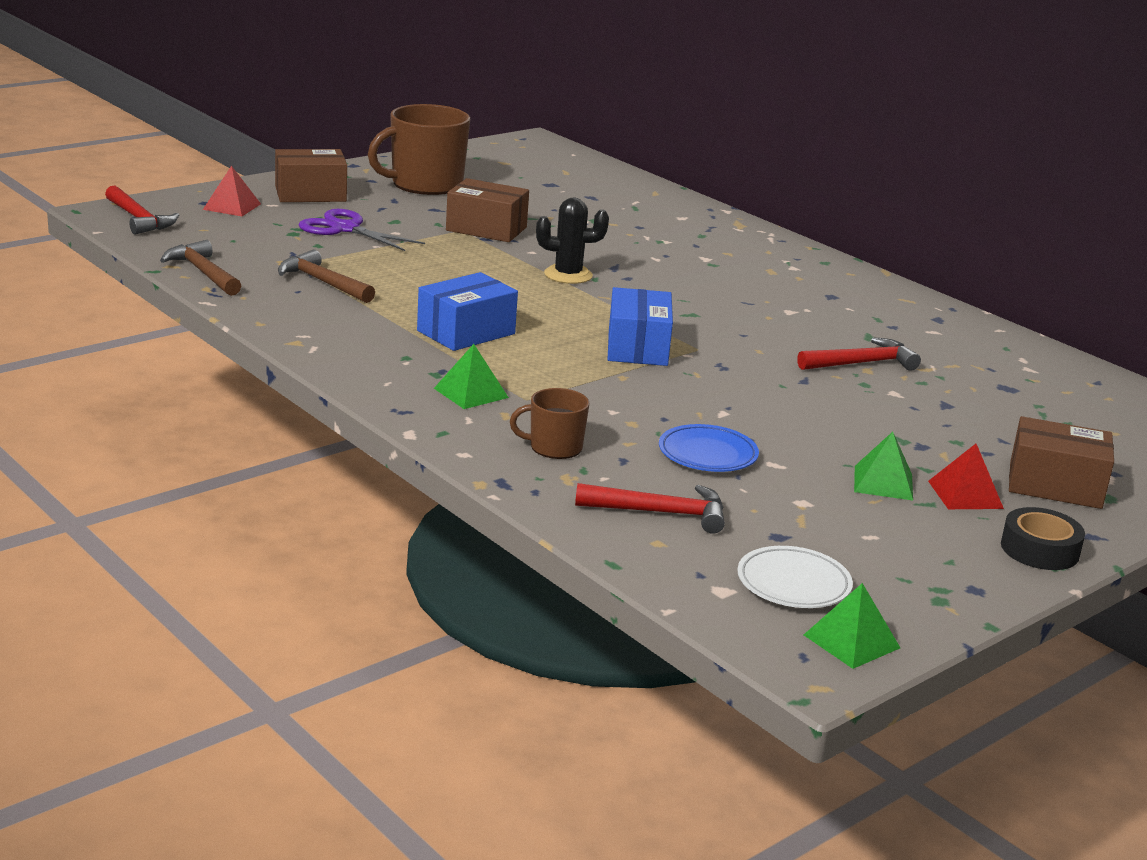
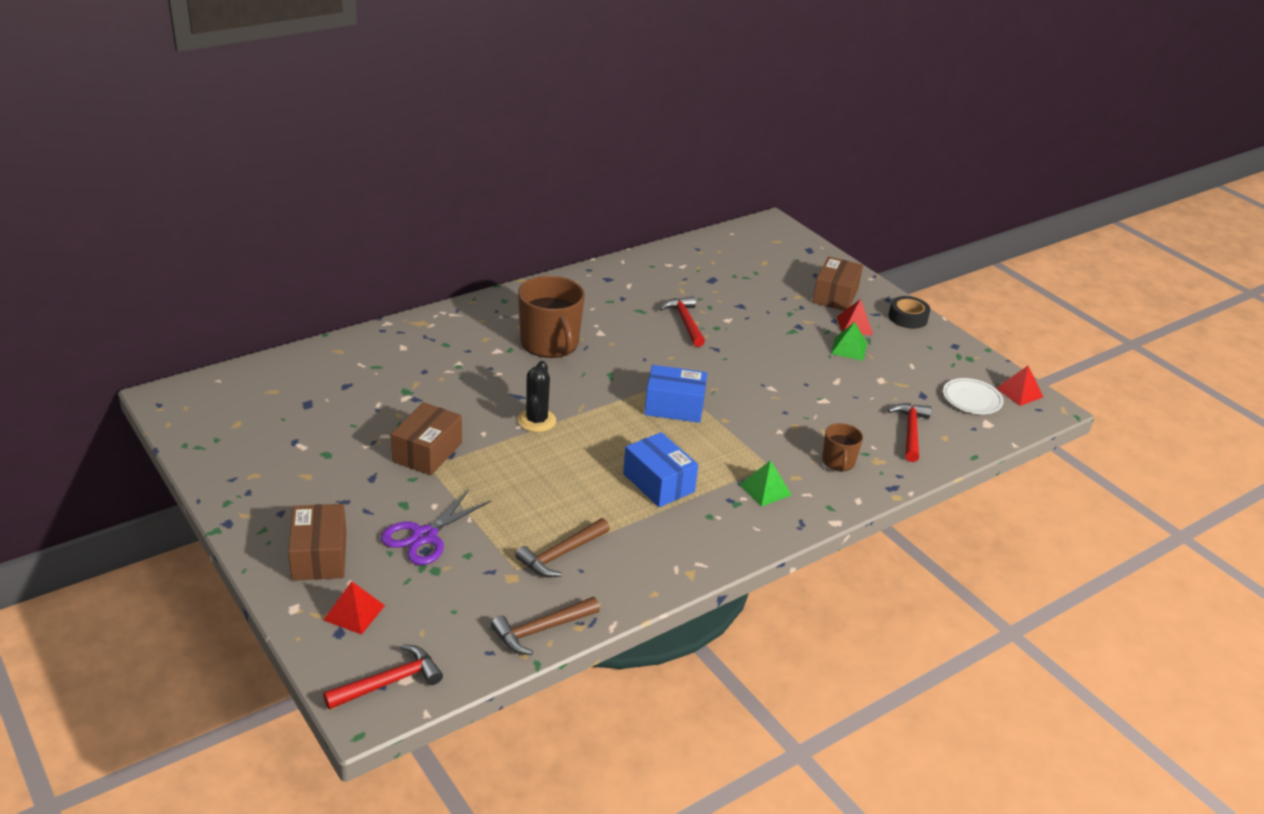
camera: 85 degrees left, 10 degrees up
(425, 184) = (298, 478): brown mug -> brown mug (550, 343)
(707, 454) = (831, 403): blue plate -> none
(851, 641) = (1019, 392): green pyramid -> red pyramid

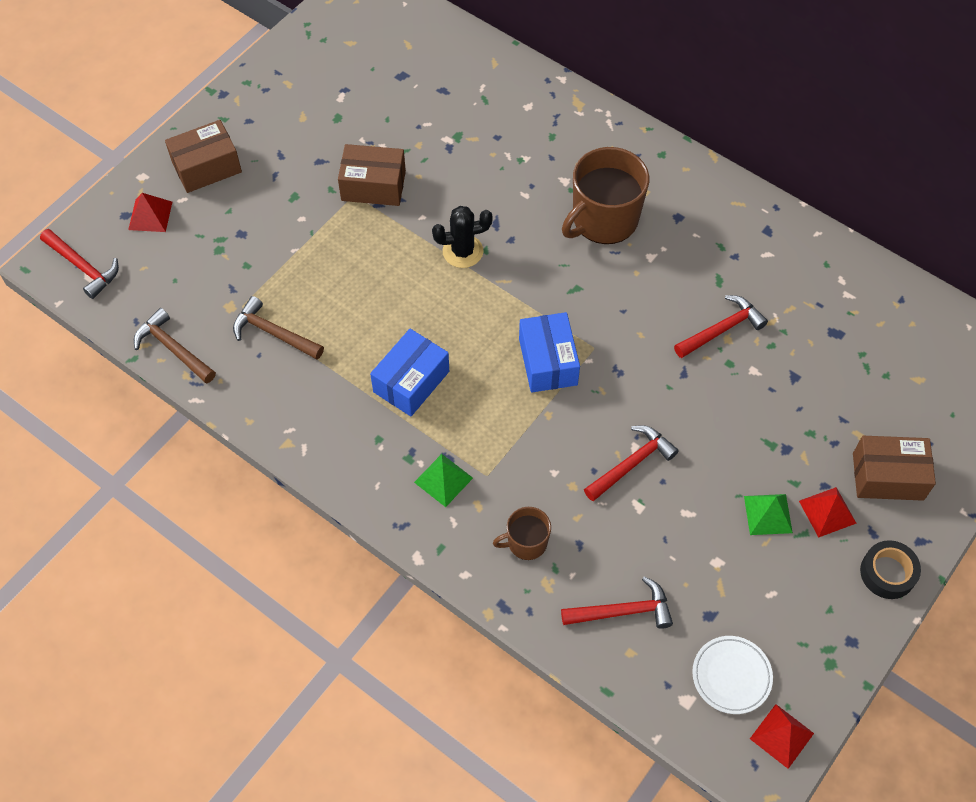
camera: 75 degrees right, 25 degrees up
(424, 536) = (258, 226): purple scissors -> none
(785, 393) = (632, 463): none -> red hammer

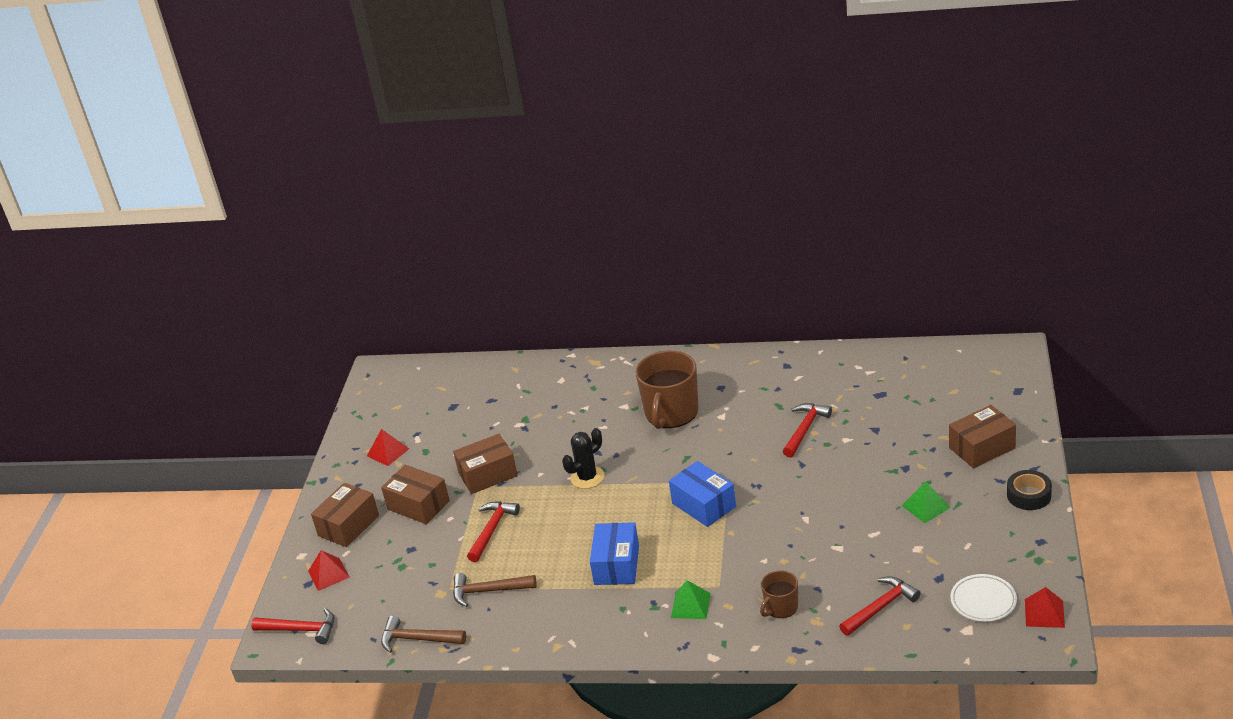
camera: 25 degrees left, 25 degrees down
(284, 183) = (418, 505): none -> brown box
(632, 463) = (812, 528): red hammer -> red hammer (492, 530)
(827, 512) = (962, 485): red pyramid -> red pyramid (387, 452)

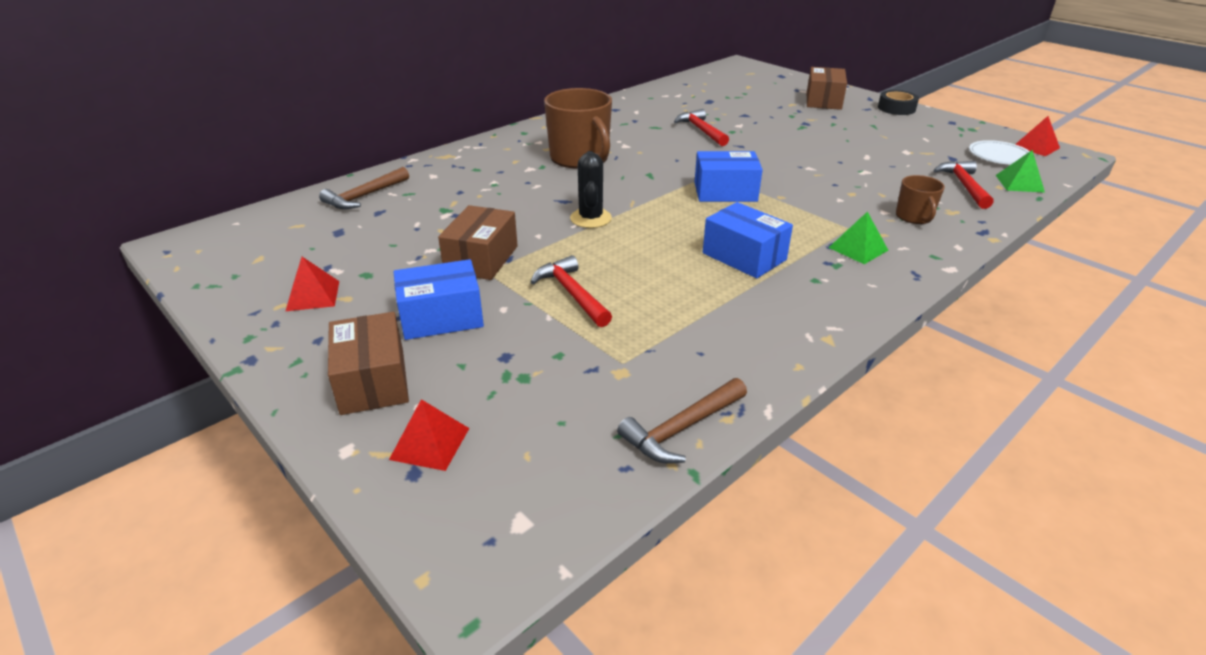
camera: 55 degrees left, 0 degrees up
(301, 630) = (499, 532): red hammer -> none
(418, 505) = (441, 317): brown box -> blue box
(488, 591) = (669, 339): brown hammer -> brown hammer (364, 196)
(926, 506) = (861, 133): green pyramid -> green pyramid (1019, 183)

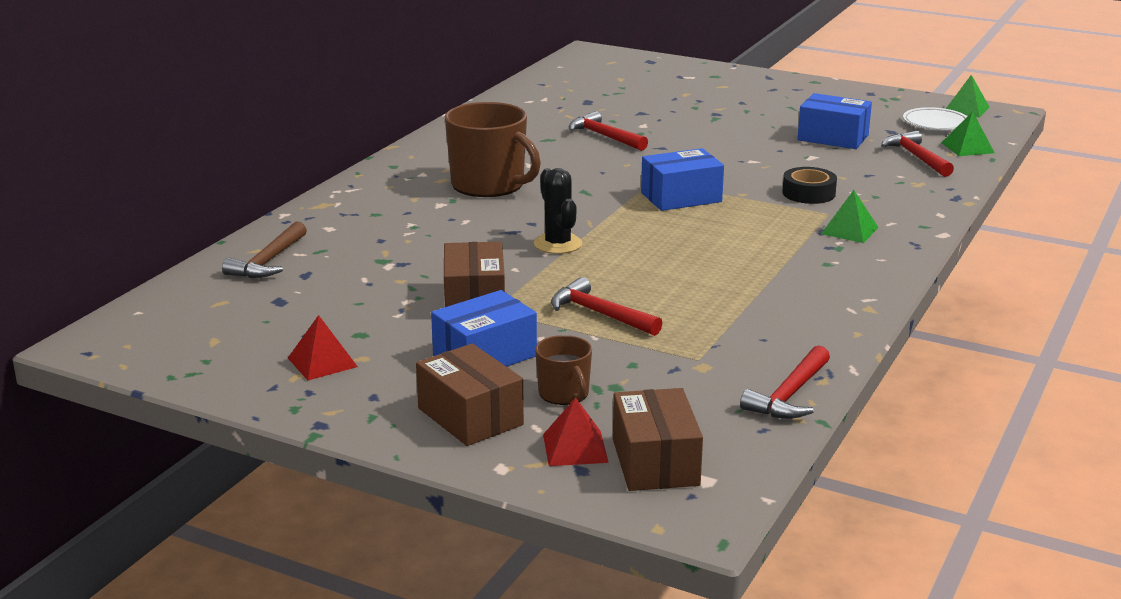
camera: 20 degrees left, 10 degrees down
(681, 429) = (789, 395): brown hammer -> red hammer
(744, 256) = (745, 254): blue box -> blue box (833, 137)
(823, 101) = (719, 86): brown box -> brown box (655, 462)
(896, 108) = (804, 85): black tape -> black tape (808, 193)
(914, 216) = (885, 193): brown mug -> brown mug (564, 393)
(1036, 147) = (966, 109): red pyramid -> green pyramid

